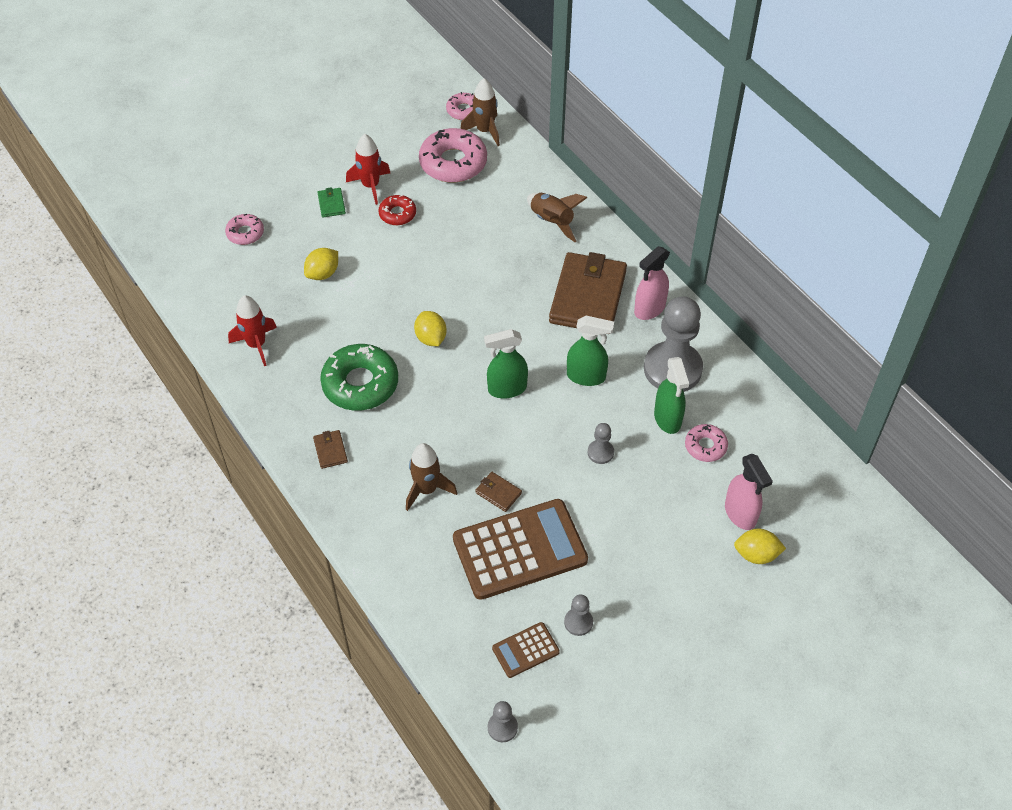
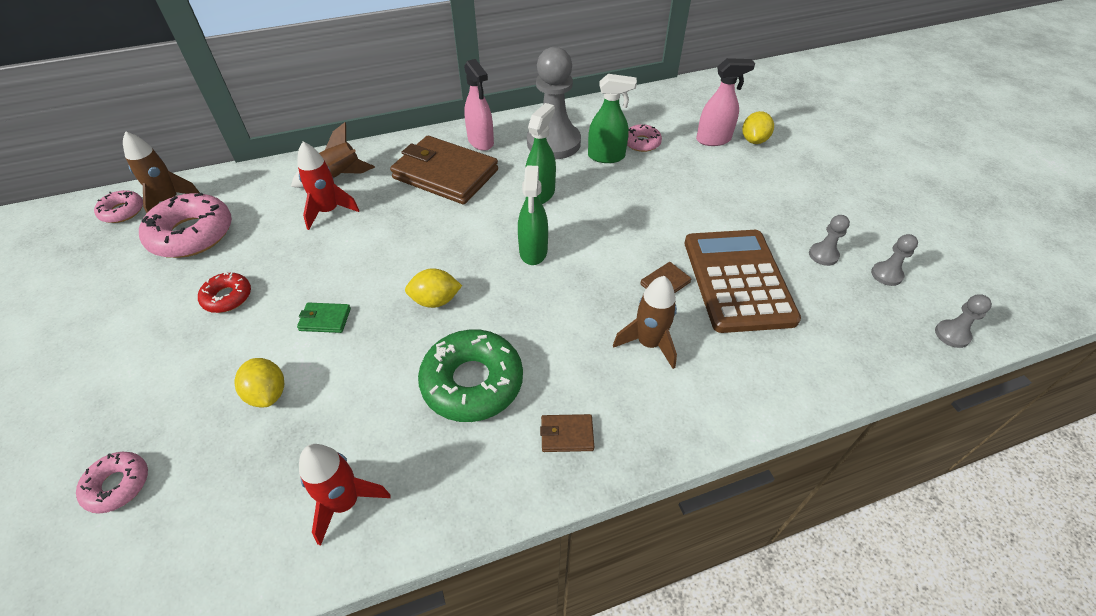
camera: 75 degrees left, 5 degrees down
(331, 204) = (154, 363): green wallet -> green wallet (325, 319)
(370, 186) = (159, 315): red rocket -> red rocket (329, 211)
(525, 650) = (858, 299): brown calculator -> none
(600, 452) = (632, 203): grey pawn -> grey pawn (886, 275)

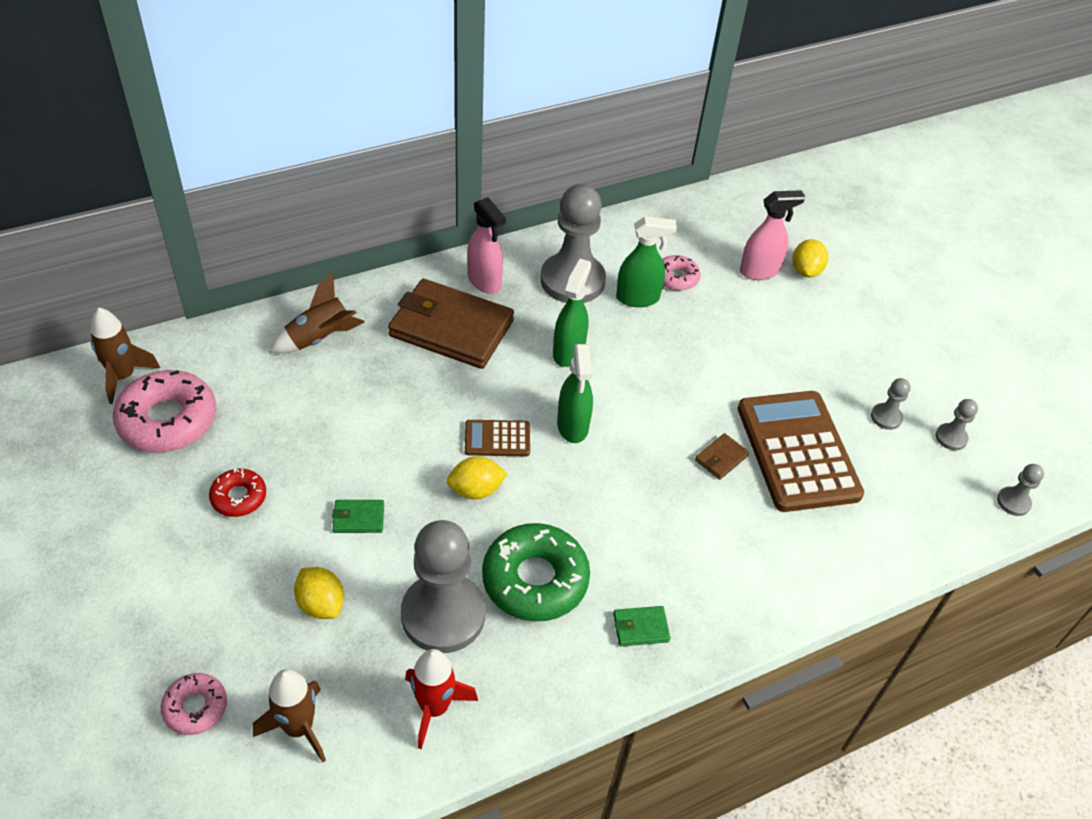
camera: 10 degrees left, 0 degrees up
(122, 211) = (69, 393): pink donut -> none
(329, 211) = (324, 383): red rocket -> none
(378, 410) = (443, 615): none -> grey pawn
(464, 259) = (497, 439): none -> brown calculator
(567, 435) = (640, 628): brown wallet -> green wallet
(649, 343) = (711, 527): brown rocket -> brown rocket (299, 728)

